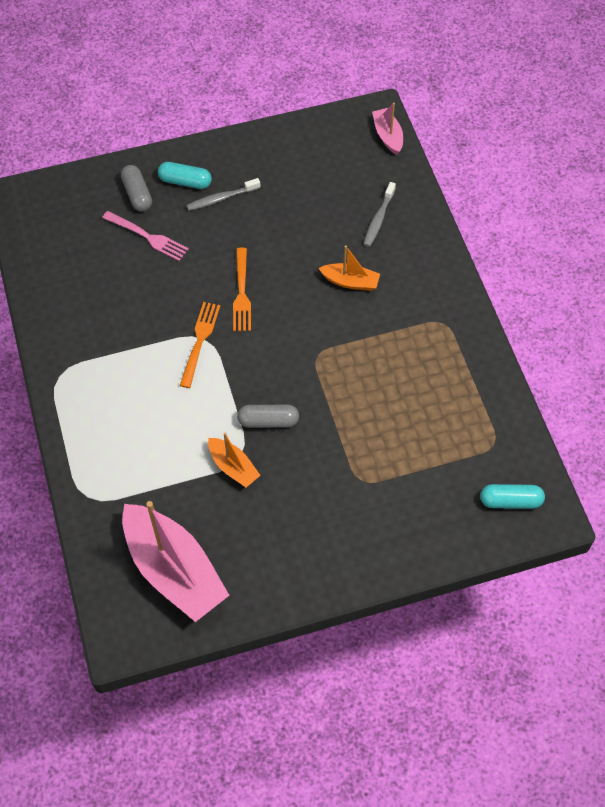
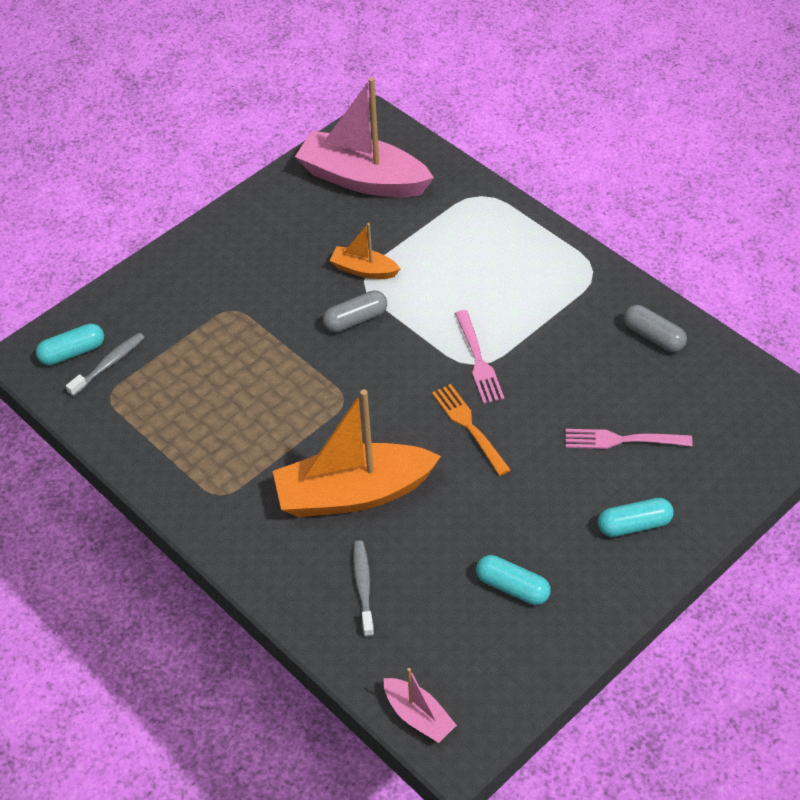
camera: 155 degrees right, 10 degrees down
(137, 194) = (677, 483): grey capsule -> grey capsule (653, 337)
(200, 341) = (478, 360): orange fork -> pink fork
(221, 198) = (574, 524): grey toothbrush -> grey toothbrush (109, 364)
(286, 179) = (512, 587): none -> turquoise capsule
(350, 282) = (353, 493): orange boat -> orange boat, size x2.06

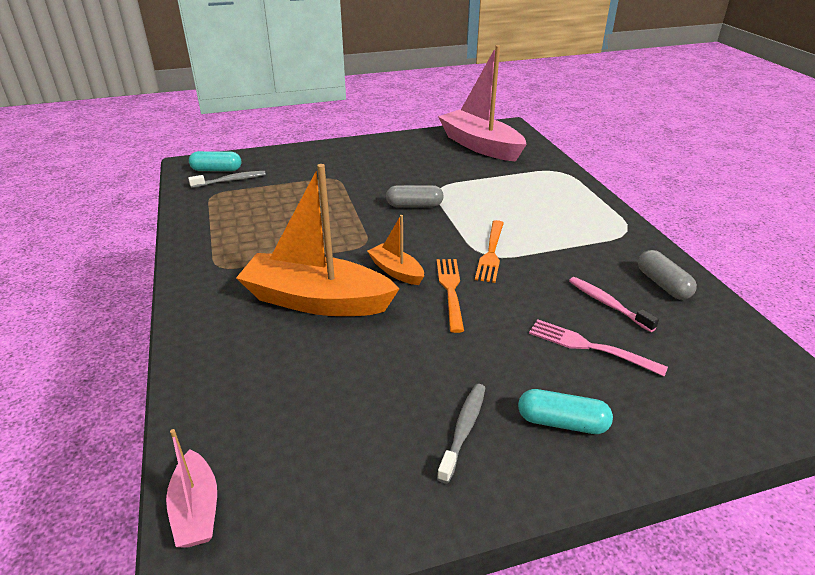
camera: 25 degrees right, 15 degrees down
(363, 587) = (259, 368): grey toothbrush -> grey toothbrush (463, 429)
(364, 270) = (443, 184): orange boat -> orange boat (396, 271)
(478, 360) = (491, 253): pink fork -> orange fork
(512, 587) = (394, 427): turquoise capsule -> none
(616, 383) = (607, 304): none -> pink toothbrush

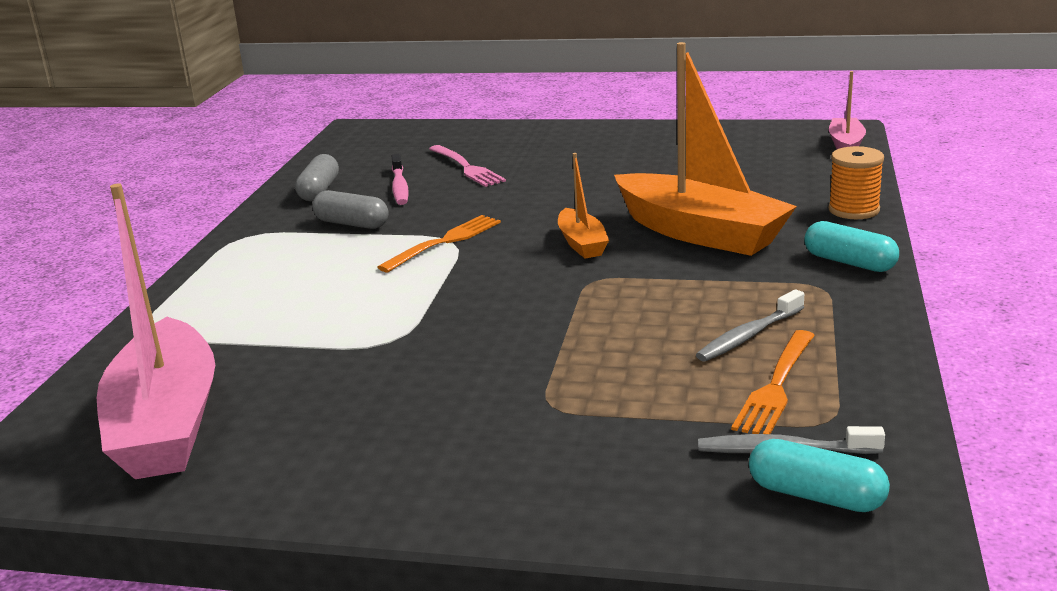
camera: 150 degrees left, 10 degrees down
(193, 358) = (854, 210): none -> orange spool
(414, 205) = (464, 320): grey capsule -> grey capsule (352, 224)
(450, 290) = (539, 218): orange fork -> orange fork (776, 386)
(463, 429) = (627, 148): grey toothbrush -> grey toothbrush (748, 336)
(562, 422) = (551, 142): turquoise capsule -> turquoise capsule (849, 262)

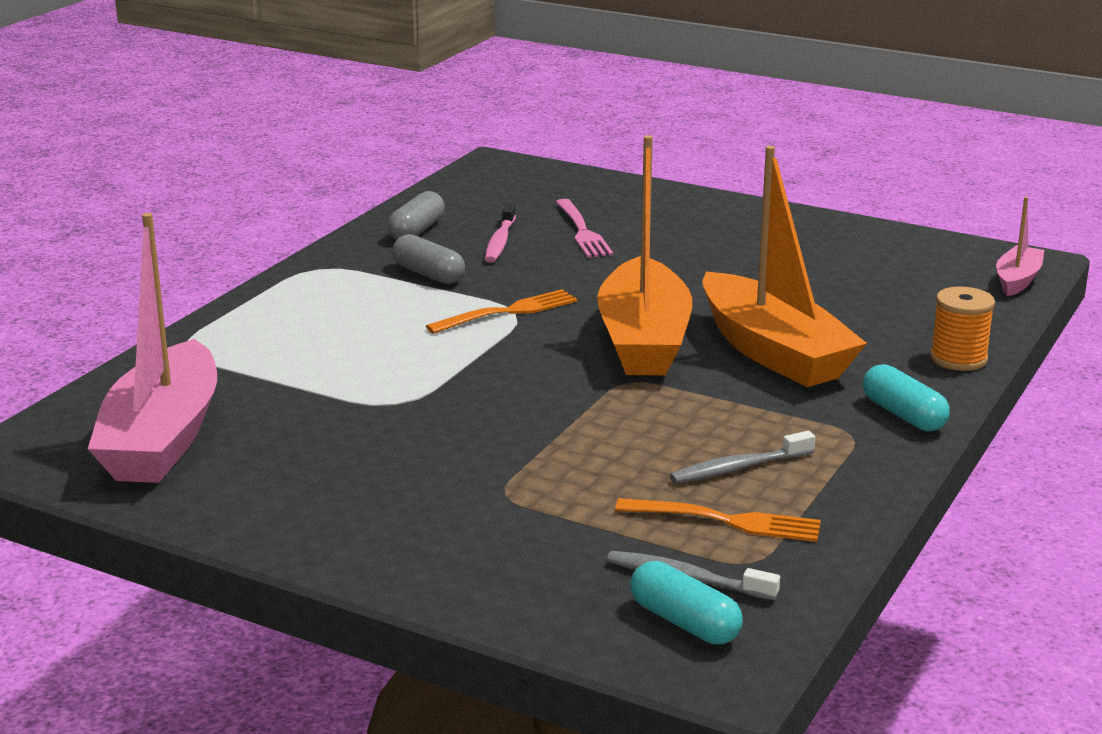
camera: 15 degrees right, 0 degrees up
(582, 243) = (643, 340): orange boat -> orange boat, size x2.06
(776, 386) = (726, 521): orange fork -> orange fork turned 120 degrees counterclockwise

